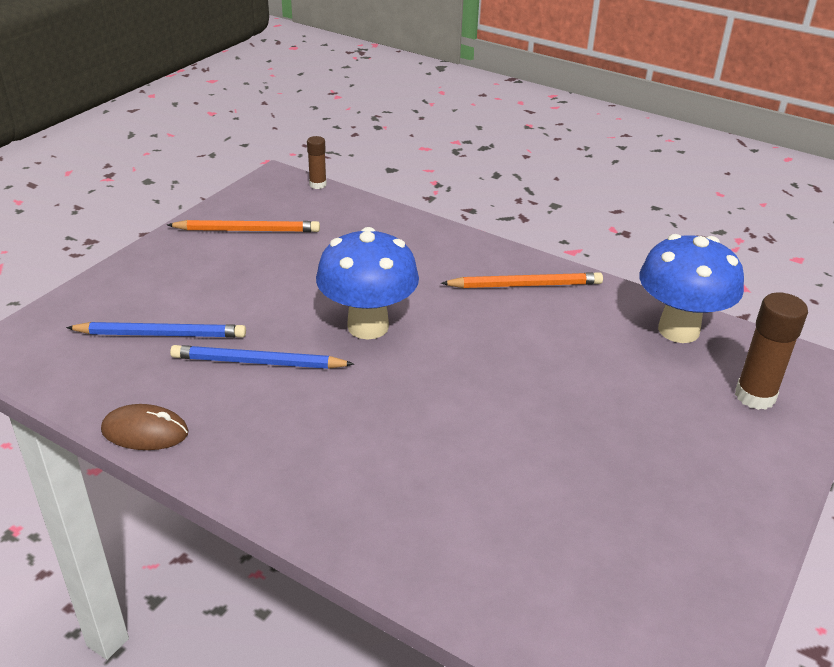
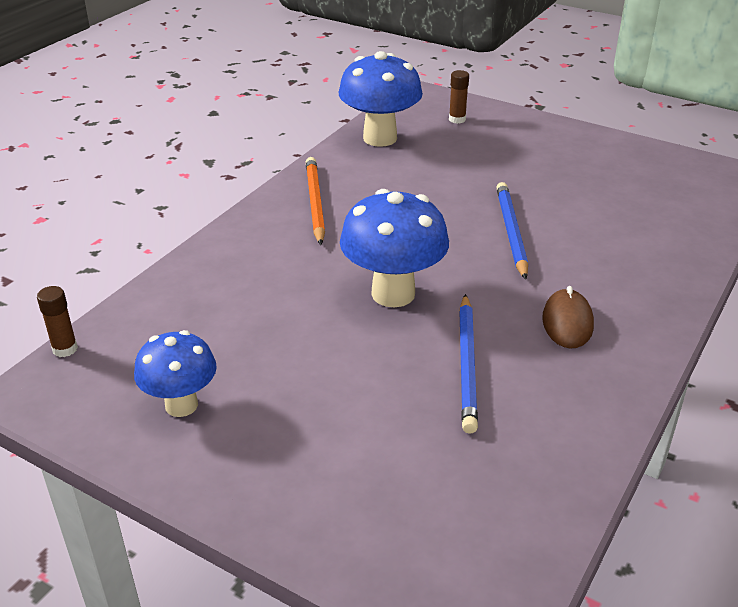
camera: 90 degrees left, 0 degrees up
(145, 431) = (601, 434): brown mouse -> brown mouse (567, 322)
(160, 334) = (429, 453): blue pencil -> blue pencil (511, 232)
(247, 230) = (181, 405): orange pencil -> blue mushroom
(755, 396) = (457, 119): brown glue stick -> brown glue stick, size x0.58

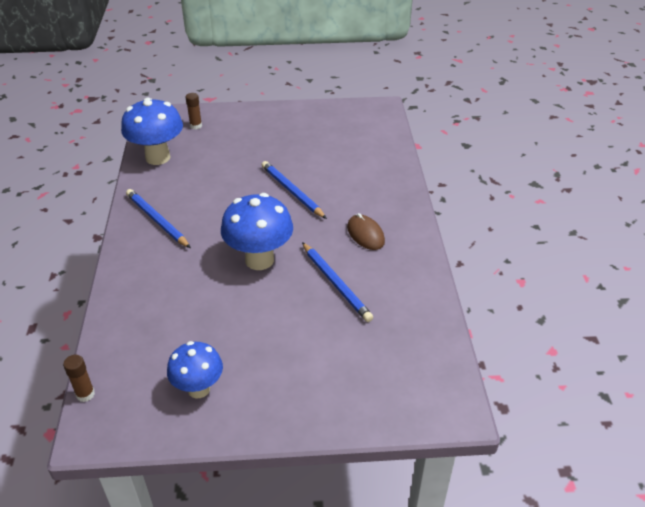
camera: 35 degrees left, 5 degrees up
(315, 203) = (157, 220): orange pencil -> blue pencil

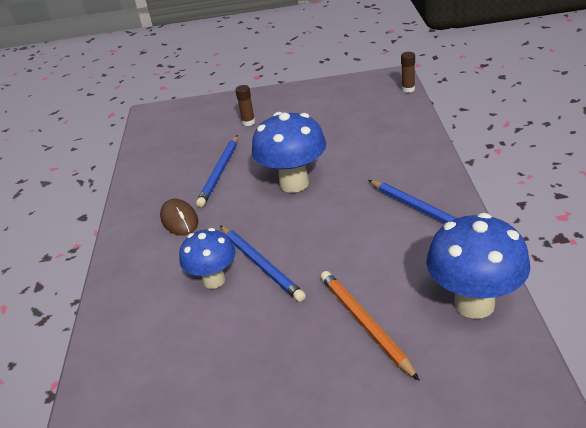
camera: 175 degrees left, 5 degrees down
(196, 126) = (443, 384): brown glue stick -> brown glue stick (248, 122)
(198, 389) = (327, 101): blue mushroom -> blue mushroom (214, 280)
(227, 152) = (365, 324): none -> orange pencil
(335, 283) = (219, 172): blue pencil -> blue pencil turned 135 degrees counterclockwise

